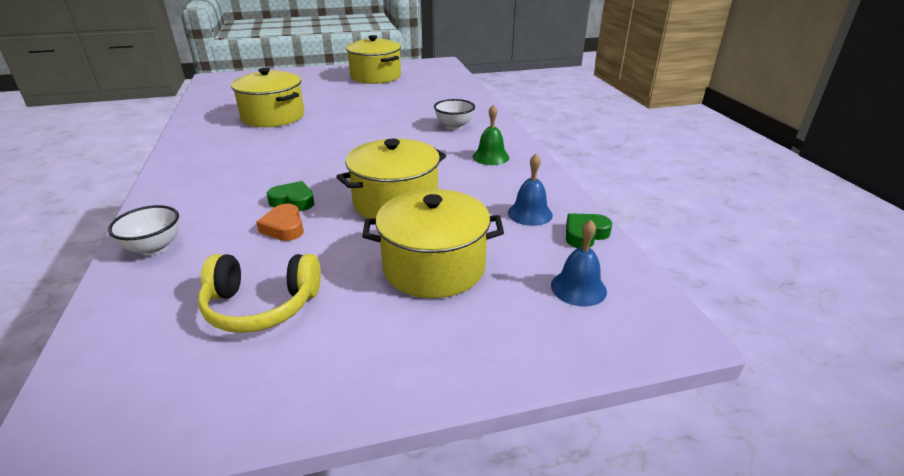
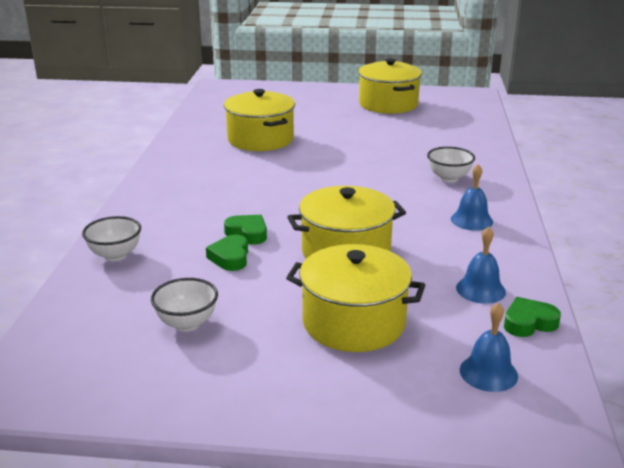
camera: 20 degrees right, 5 degrees down
(261, 306) = (187, 323): yellow headphones -> white bowl
(284, 227) = (230, 257): orange heart -> green heart
(490, 157) = (471, 220): green bell -> blue bell

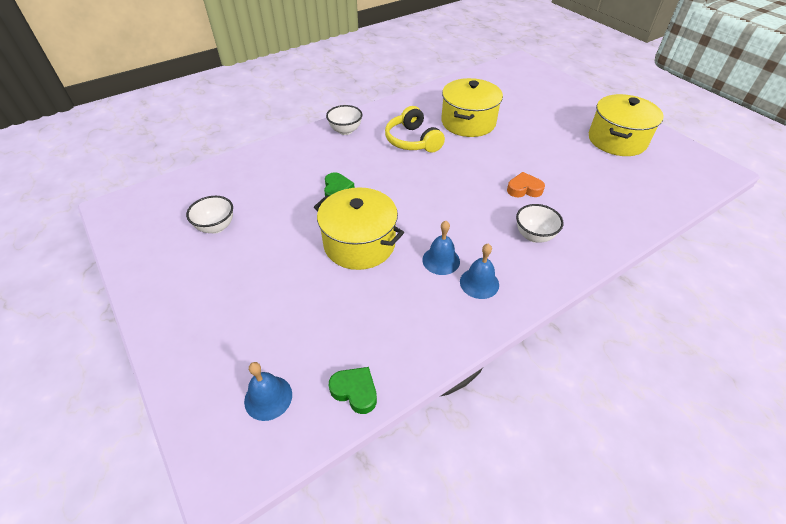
camera: 50 degrees right, 20 degrees up
(115, 255) = (262, 160): white bowl -> white bowl (345, 131)
(230, 257) = (301, 200): green heart -> none
(239, 171) = (412, 141): none -> yellow headphones
(353, 322) = (275, 295): yellow pot -> none
(388, 157) = (524, 189): none -> orange heart
(480, 289) = (377, 339): blue bell -> blue bell (441, 260)

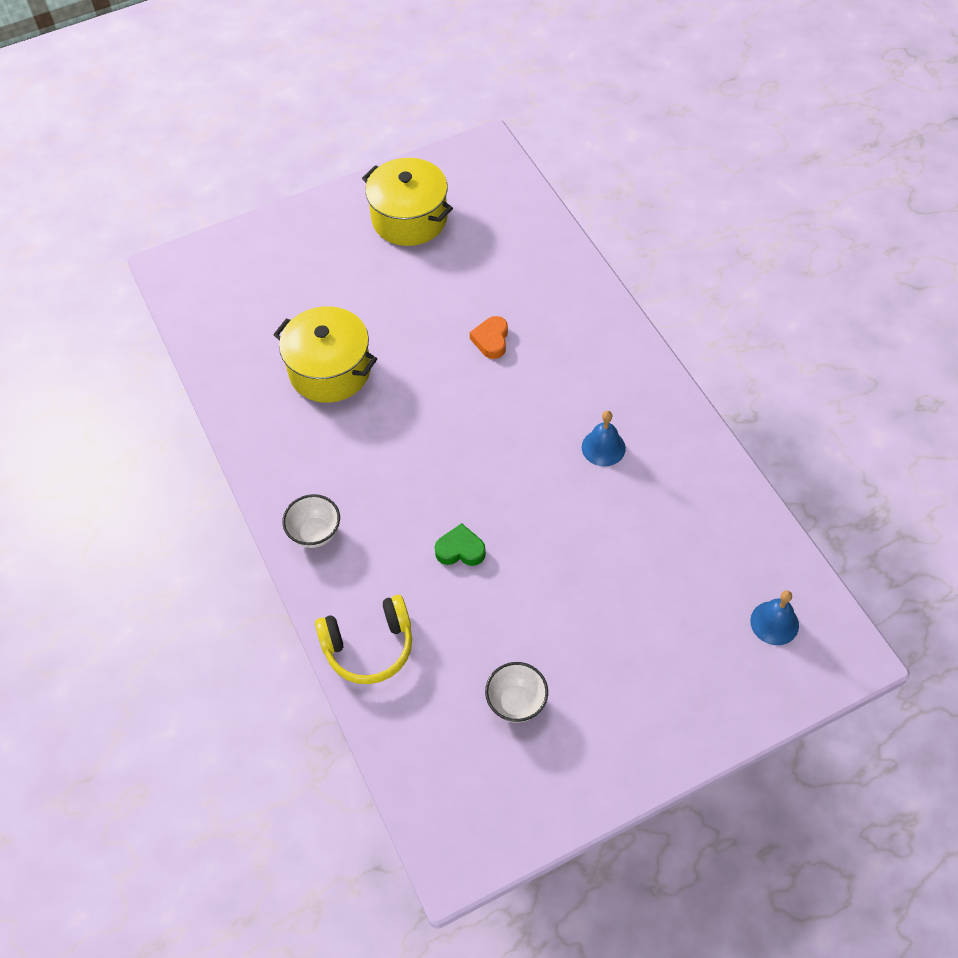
camera: 80 degrees left, 10 degrees up
(355, 391) = (768, 545): green heart -> none
(359, 244) = (568, 529): yellow pot -> none
(412, 141) = (361, 446): yellow headphones -> yellow headphones (369, 646)
(479, 283) = (640, 417): blue bell -> none
(534, 236) = (574, 351): white bowl -> none

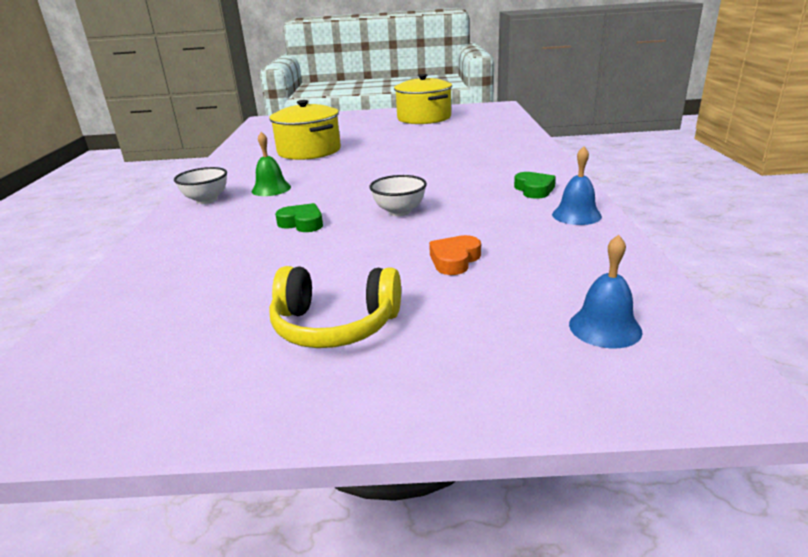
camera: 25 degrees right, 30 degrees down
(367, 487) = (271, 189): none -> green bell
(369, 646) = (160, 254): yellow headphones -> yellow headphones (335, 325)
(491, 340) = (434, 153): orange heart -> orange heart (454, 260)
(516, 702) = (236, 315): white bowl -> white bowl (399, 212)
(603, 447) = (482, 198): blue bell -> blue bell (576, 215)
(643, 414) = (534, 190): none -> green heart

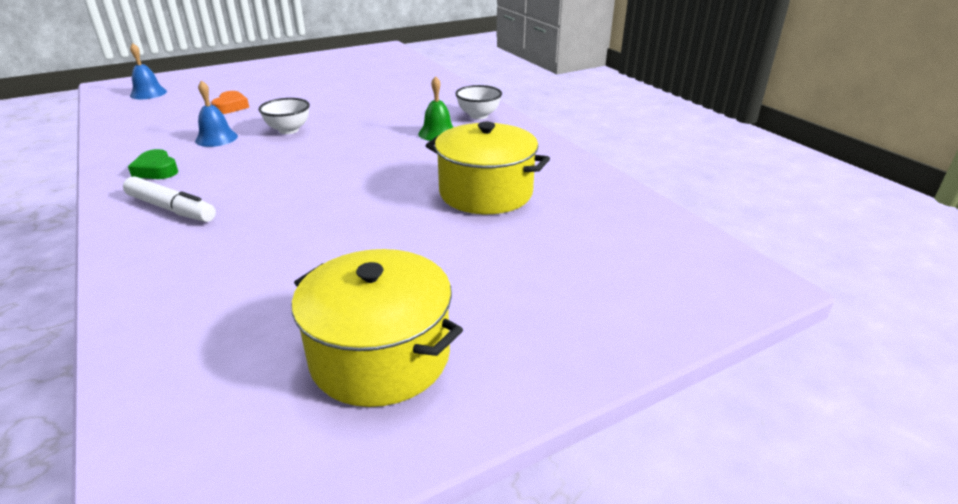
camera: 150 degrees right, 5 degrees up
(302, 223) = (362, 111): green heart -> none
(335, 325) = (285, 77): yellow headphones -> none
(513, 164) = (171, 209): none -> white marker
(576, 215) = (126, 148): blue bell -> blue bell (216, 138)

